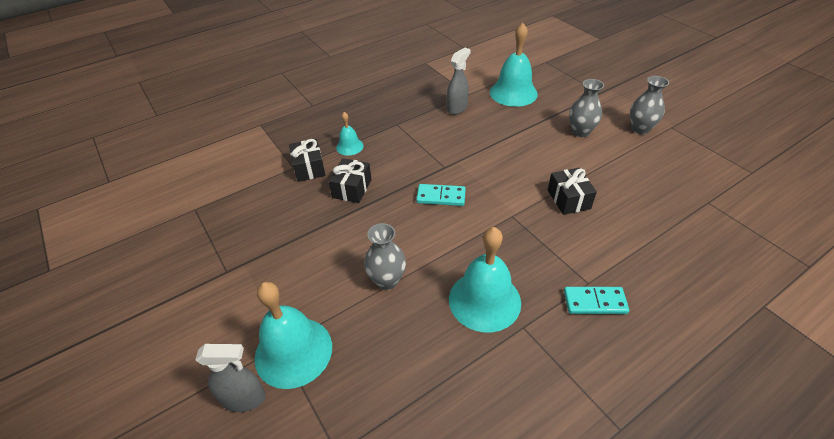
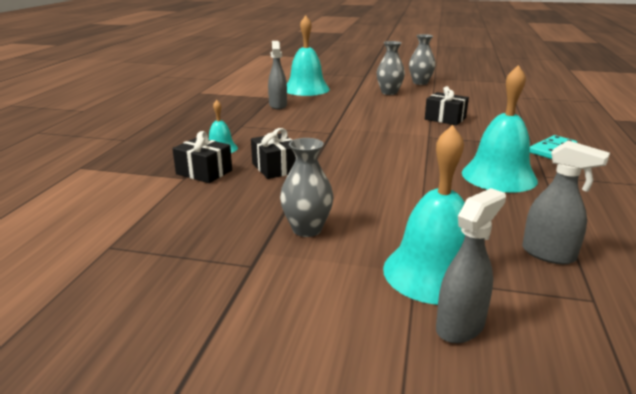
camera: 45 degrees left, 20 degrees down
(378, 397) = (549, 254): none -> grey spray bottle
(387, 280) = (416, 198): grey vase -> grey vase (307, 229)
(441, 196) = (361, 146): turquoise domino -> none

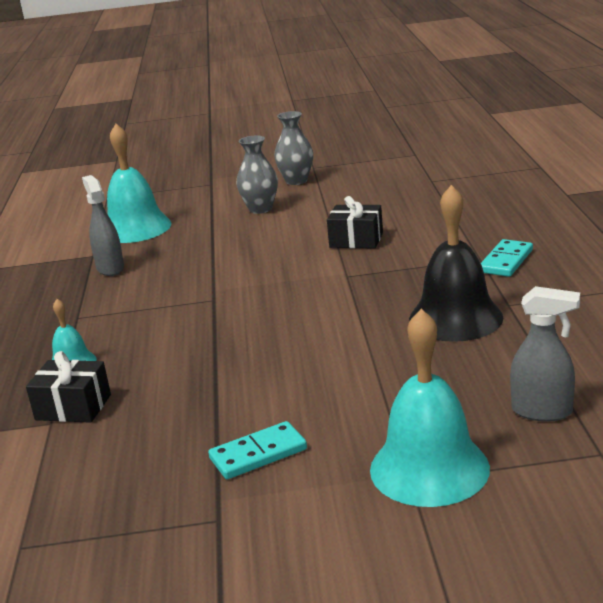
camera: 15 degrees left, 0 degrees up
(276, 168) = (168, 375): black gift -> none
(307, 229) = (258, 454): grey vase -> turquoise domino
(460, 326) = (479, 522): grey spray bottle -> none
(499, 176) = (455, 318): turquoise bell -> black bell

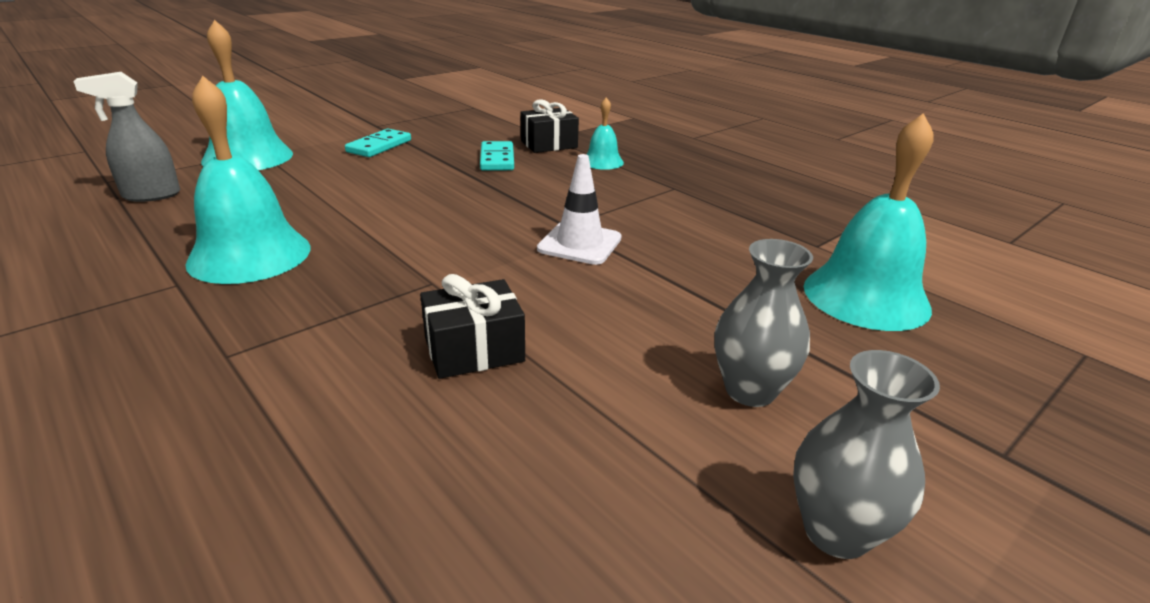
camera: 140 degrees right, 5 degrees up
(110, 268) = (754, 234): grey spray bottle -> none
(227, 283) = (579, 244): none -> white traffic cone
(455, 318) = (249, 255): black bell -> turquoise bell
(506, 261) = (175, 358): turquoise domino -> turquoise domino (497, 159)

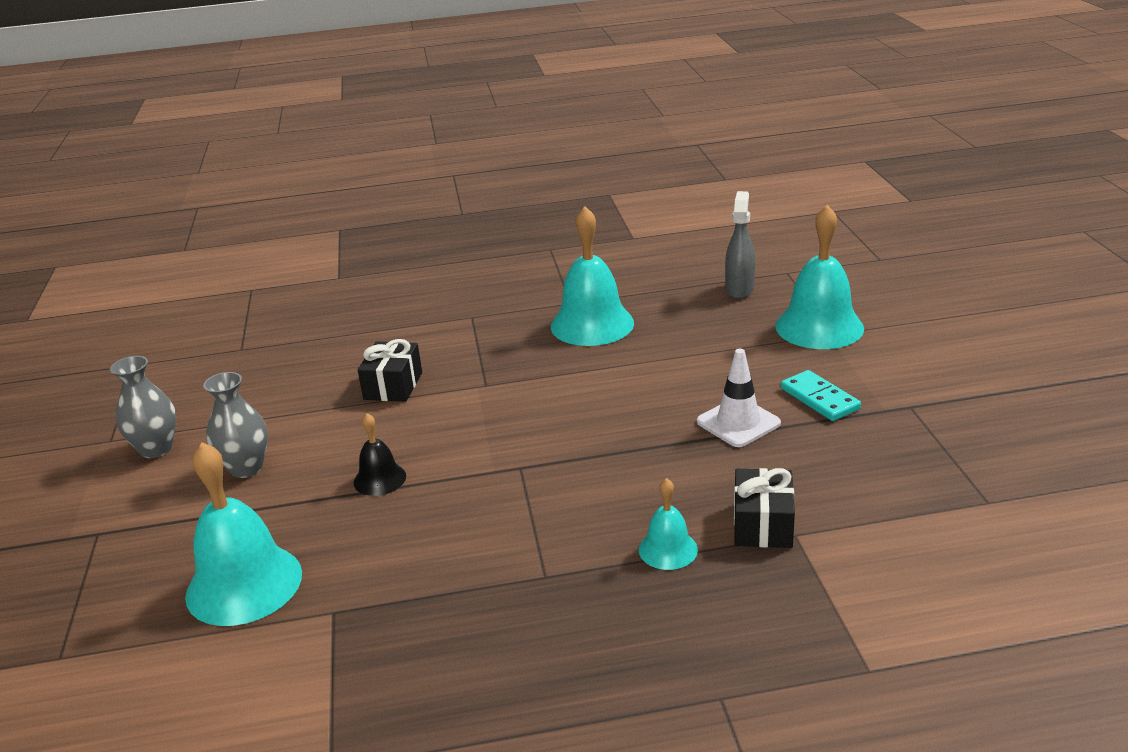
camera: 125 degrees right, 0 degrees up
(497, 159) = (727, 469): turquoise domino -> none
(579, 244) = (478, 463): white traffic cone -> white traffic cone (738, 422)
(657, 285) = (380, 479): none -> black bell

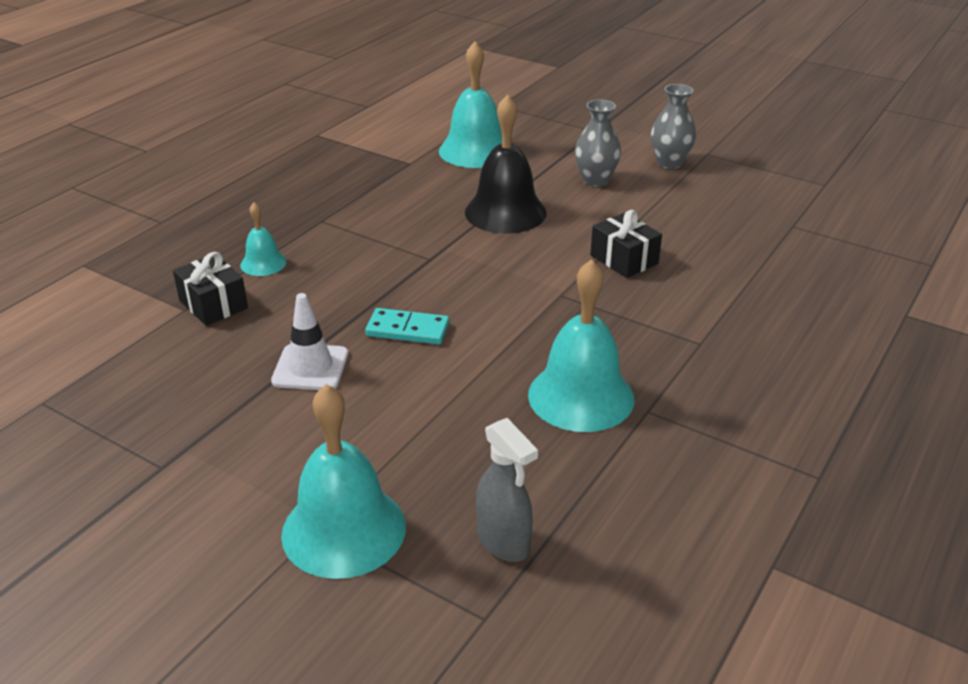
camera: 130 degrees right, 5 degrees up
(380, 479) = (505, 212): black bell -> black bell, size x1.94
(820, 399) = (259, 429): turquoise domino -> turquoise domino (407, 330)

